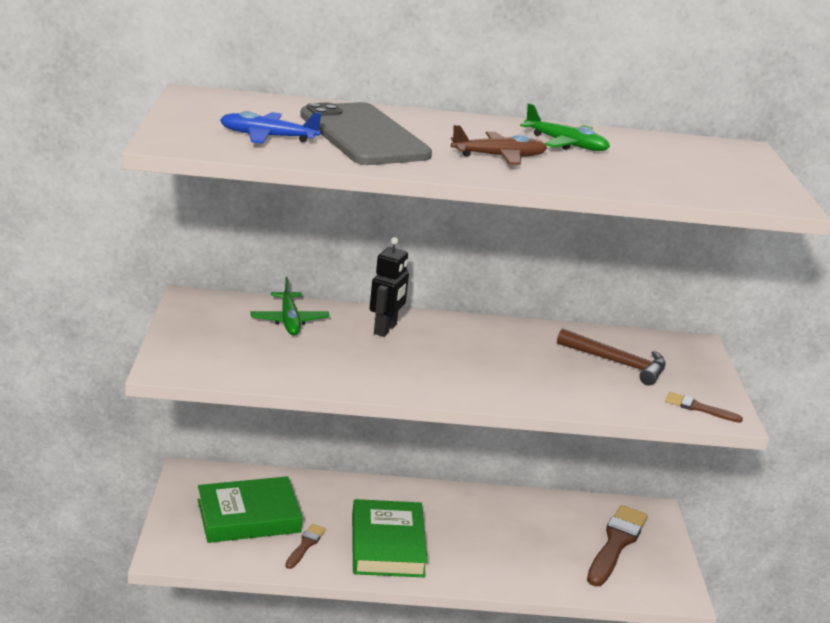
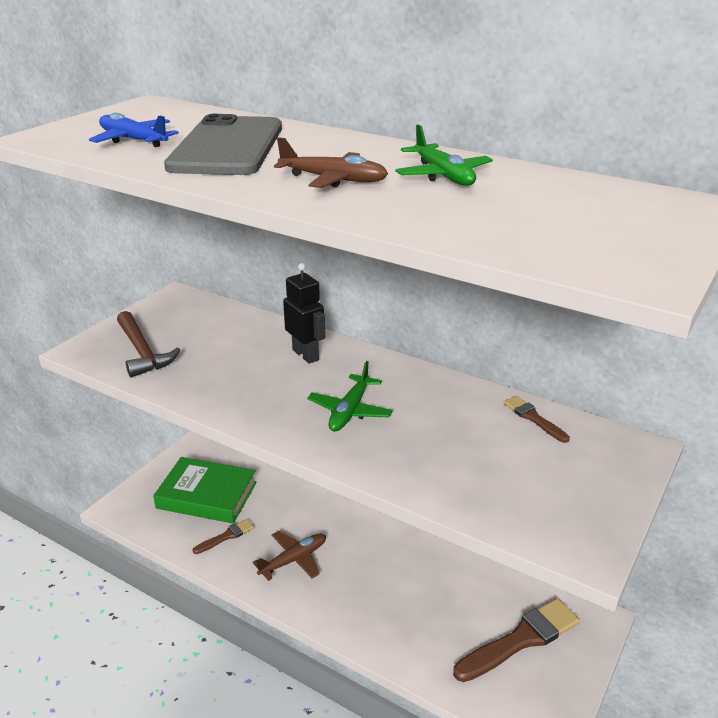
camera: 35 degrees right, 5 degrees up
(289, 320) = (231, 329): green plane -> green plane (350, 411)
(385, 329) = (306, 355): black robot -> black robot turned 90 degrees counterclockwise
(387, 544) = (293, 560): green book -> brown plane
(617, 363) = (512, 446): brown hammer -> brown hammer (142, 352)
(698, 408) = (557, 529): brown brush -> brown brush (533, 418)

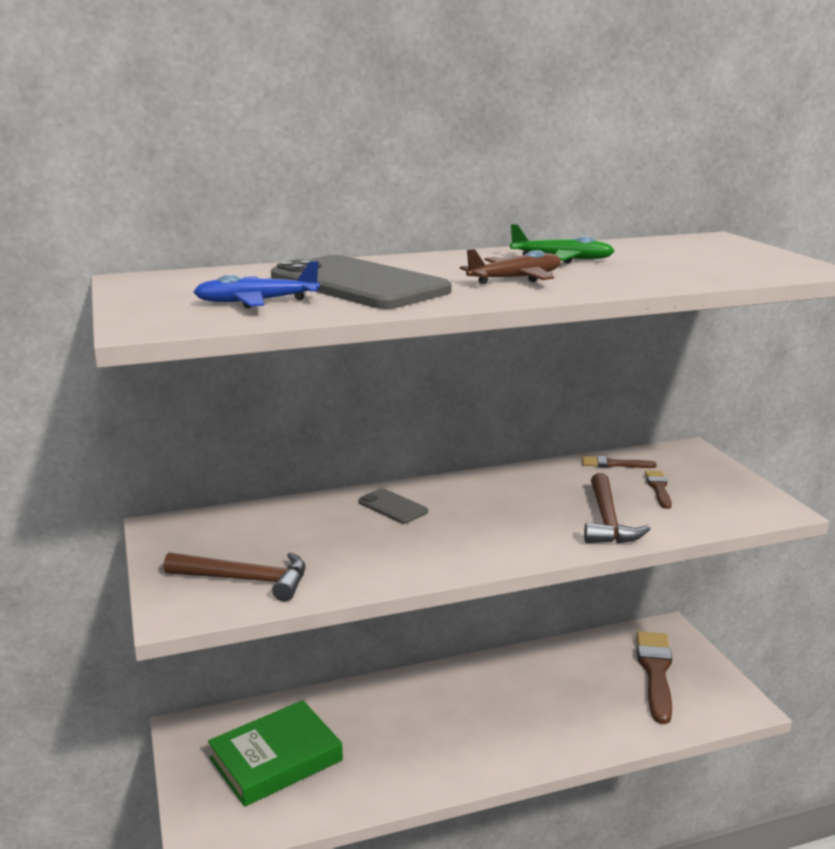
camera: 50 degrees left, 10 degrees down
(226, 536) = (355, 773): brown brush -> brown brush (658, 488)
(293, 560) = (440, 745): brown plane -> none
(306, 355) = (392, 507): black robot -> grey phone
(350, 411) = (509, 521): green plane -> none
(415, 457) = (607, 521): none -> brown hammer

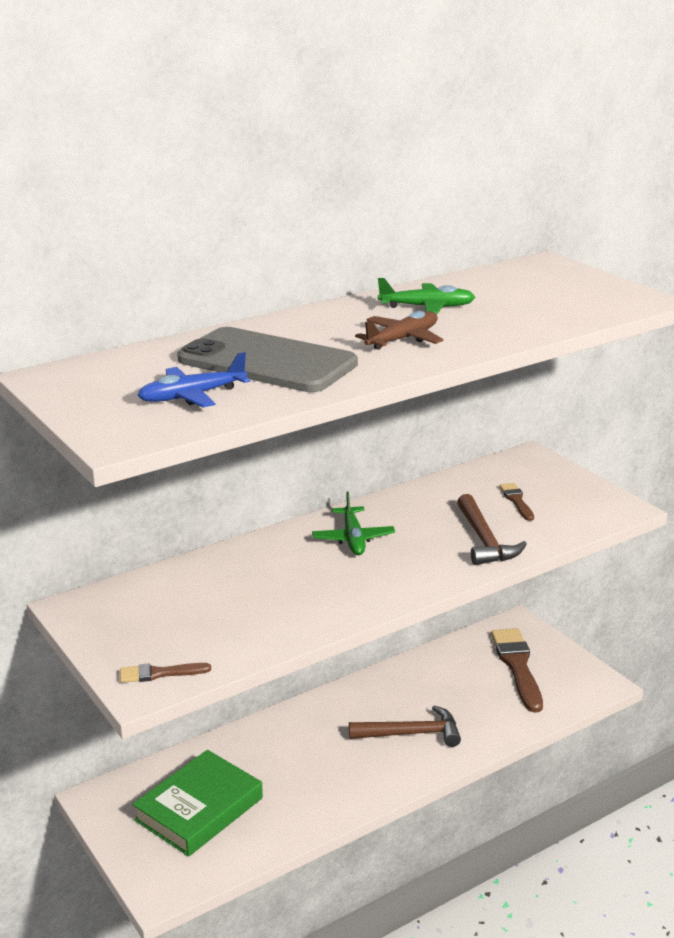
camera: 15 degrees left, 5 degrees up
(246, 580) = (188, 648): brown hammer -> brown hammer (411, 733)
(392, 507) = (285, 554): grey phone -> none
(468, 501) = (353, 538): none -> green plane
(614, 464) = (468, 480): brown brush -> brown brush (160, 673)

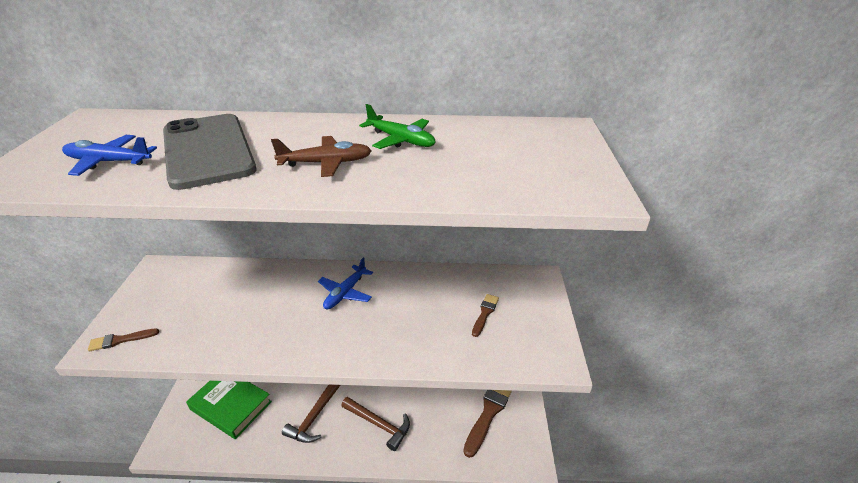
camera: 35 degrees right, 10 degrees up
(160, 673) = (120, 340): brown brush -> brown brush turned 45 degrees counterclockwise
(199, 809) = (231, 405): green book -> green book turned 45 degrees clockwise
(353, 538) = (345, 292): green plane -> blue plane
(484, 540) = (421, 338): brown hammer -> brown hammer (314, 417)

